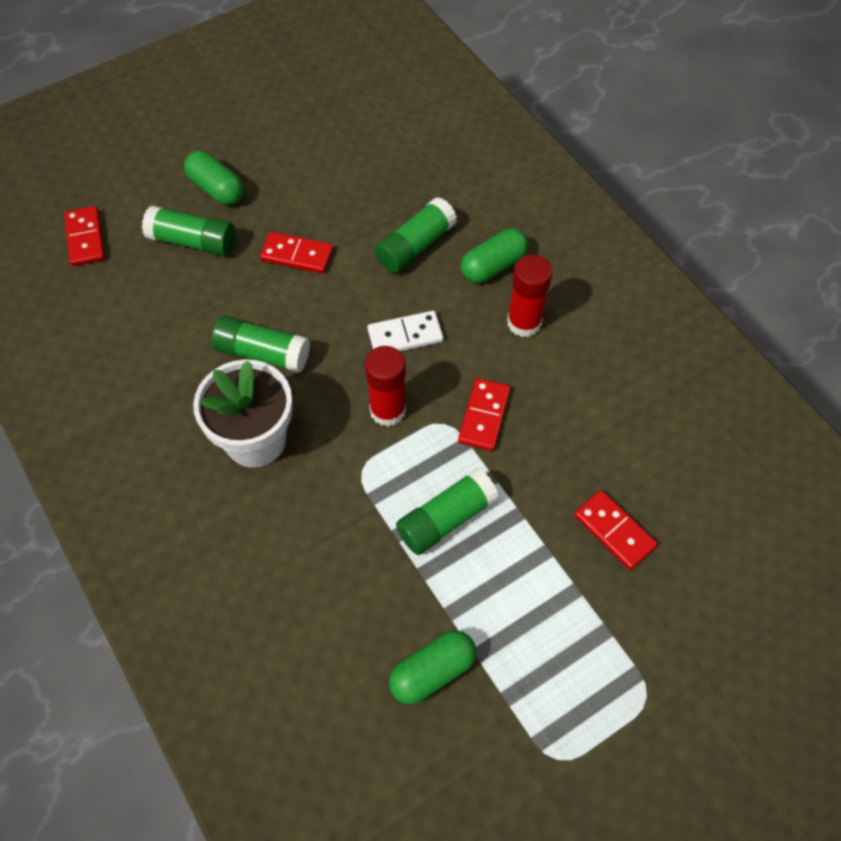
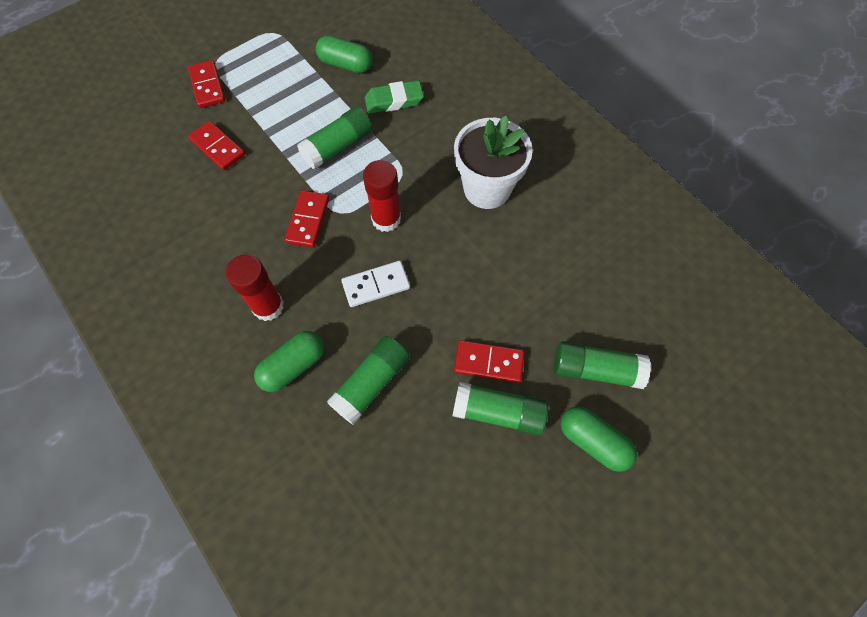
camera: 175 degrees right, 5 degrees up
(85, 238) = (704, 364): red domino -> red domino (207, 86)
(262, 353) = (498, 259): green glue stick -> green glue stick (498, 412)
(361, 591) = (394, 101): none -> green eraser
(432, 672) = (345, 64): green capsule -> green capsule turned 60 degrees clockwise

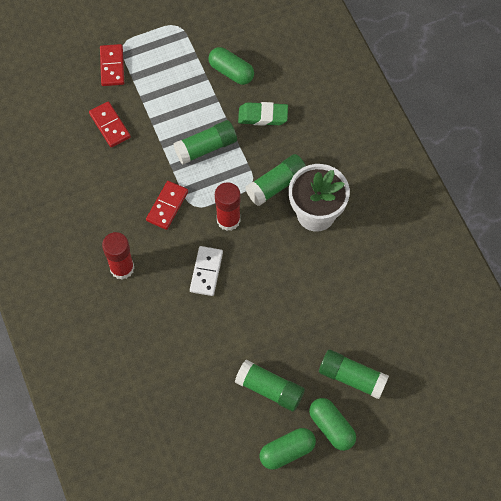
camera: 15 degrees right, 0 degrees up
(293, 366) = (130, 318): green capsule -> green capsule (287, 451)
(371, 383) = (184, 345): green glue stick -> green glue stick (276, 185)
(376, 285) = (206, 272): white domino -> white domino turned 75 degrees counterclockwise
(488, 362) = (274, 351): red domino -> none

